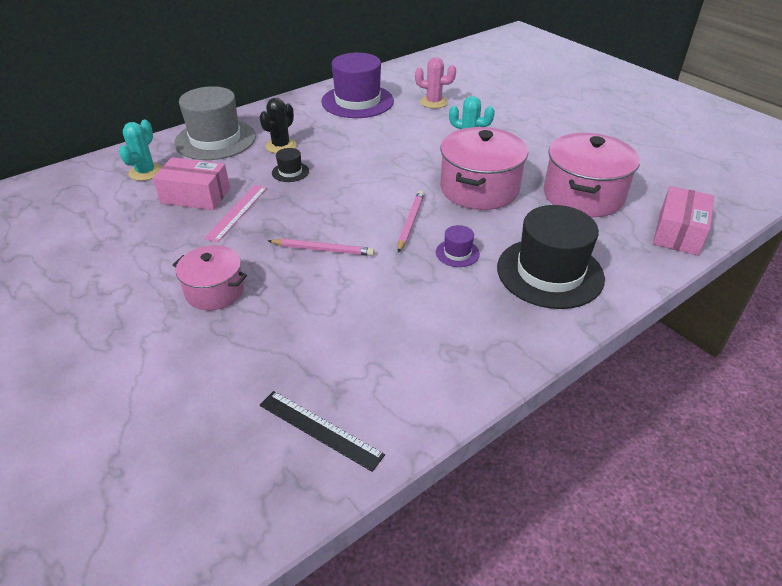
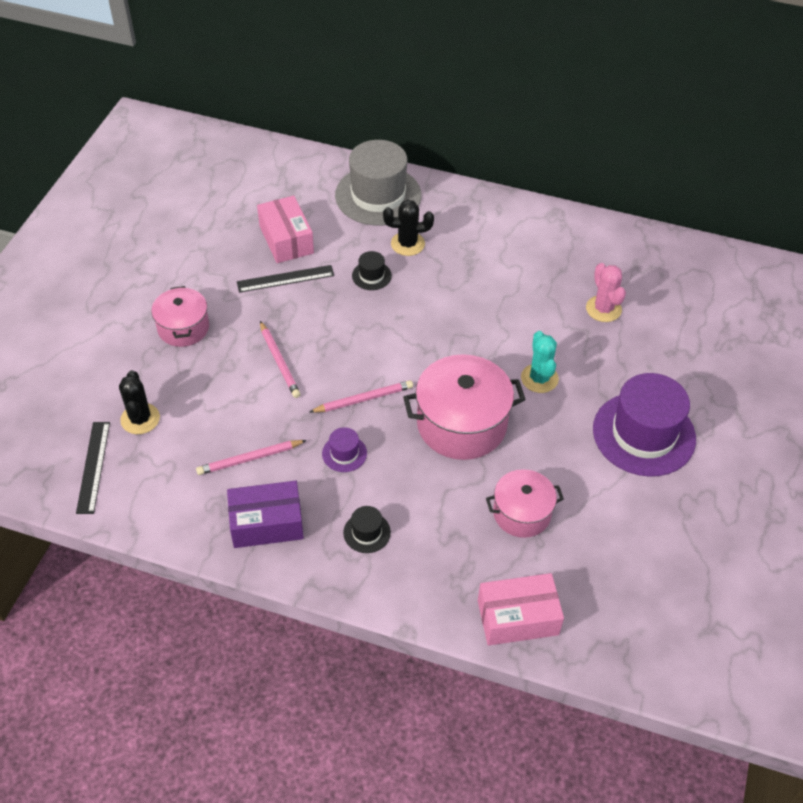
camera: 55 degrees right, 10 degrees up
(146, 172) = (292, 188): turquoise cactus -> none
(237, 212) = (285, 279): pink ruler -> black ruler
(293, 365) = (140, 419): none -> black cactus
(357, 101) = (544, 249): purple hat -> purple hat (644, 434)
(414, 309) = (249, 459): none -> pink pencil
(497, 326) = (266, 523): none -> purple box
(550, 272) = (367, 532): black hat -> black hat, size x0.43
(583, 195) = (522, 513): pink pot -> pink pot, size x0.61

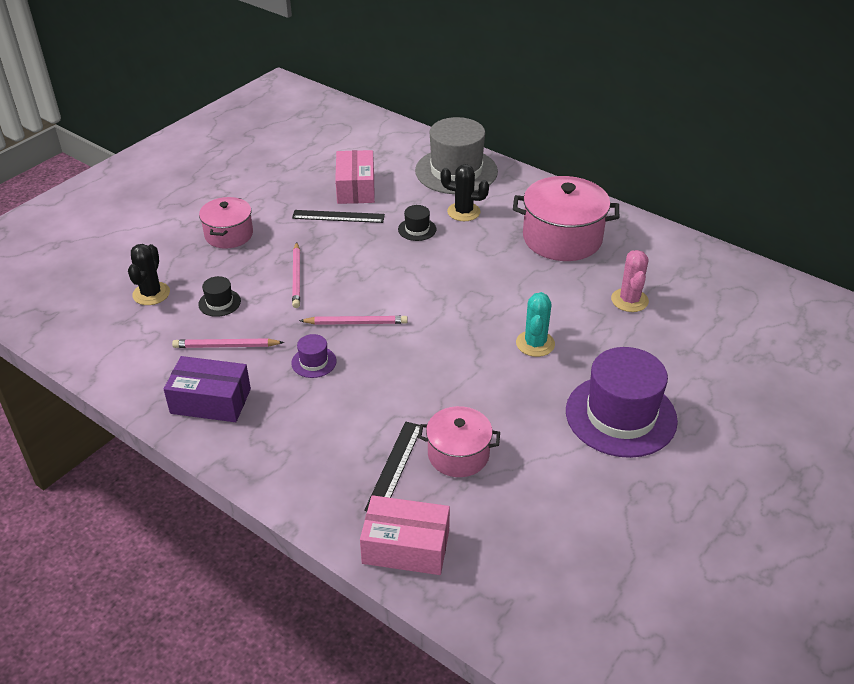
camera: 20 degrees right, 10 degrees down
(93, 467) = (90, 320): black ruler -> black ruler (394, 466)
(367, 532) = (298, 432): black hat -> black hat (219, 303)
(461, 424) = (438, 364): pink pot -> pink pot (562, 238)

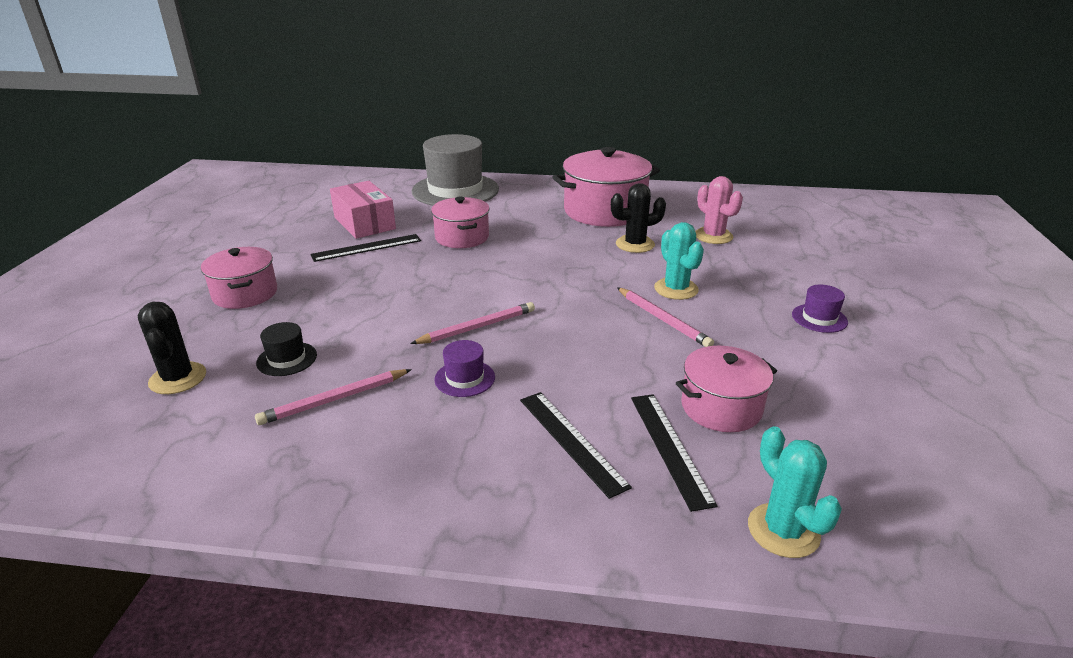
camera: 30 degrees left, 10 degrees down
(210, 401) = (365, 468): purple box -> none
(296, 277) = (367, 308): pink pencil -> pink pencil (663, 320)
(339, 435) = (571, 441): none -> black ruler
(406, 547) = (783, 530): pink box -> turquoise cactus
(417, 229) = (462, 237): black hat -> pink pot
(463, 212) = (494, 215): black cactus -> black cactus (635, 244)
(620, 415) = (819, 318): purple hat -> purple hat, size x0.43

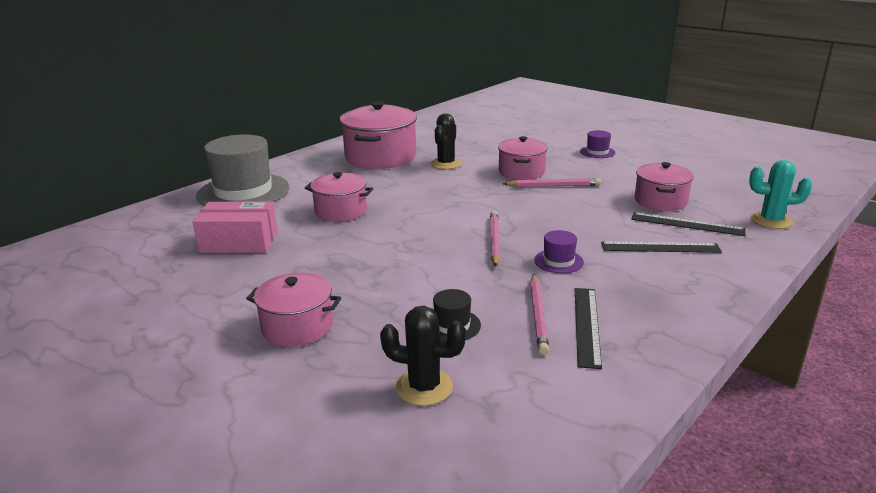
camera: 55 degrees left, 5 degrees down
(367, 248) = (294, 251): black ruler -> black ruler (587, 325)
(676, 289) = (521, 172): turquoise cactus -> pink pot
(713, 236) = (468, 142): pink cactus -> none

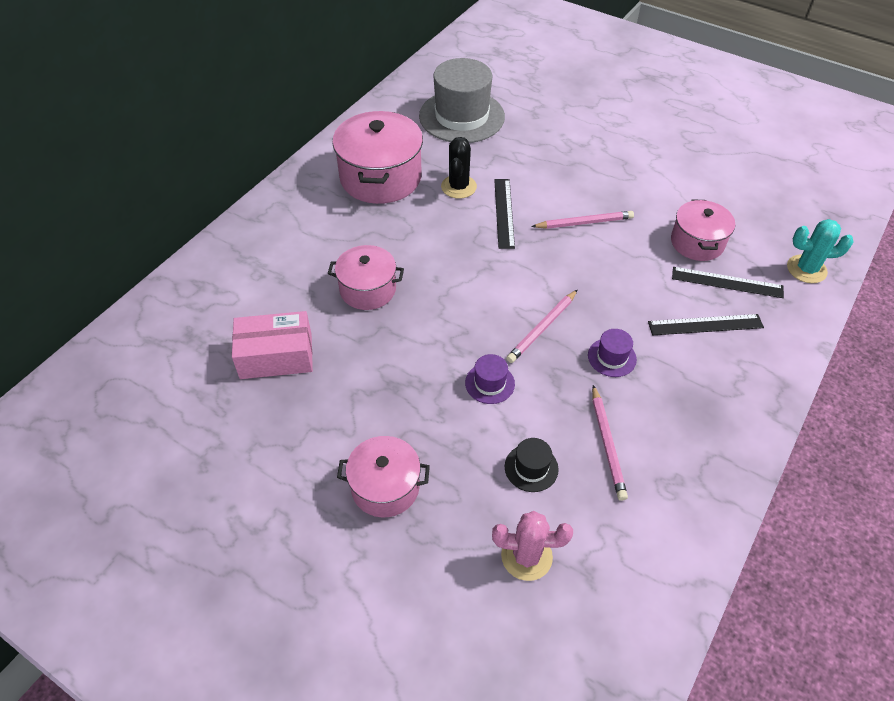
camera: 10 degrees left, 25 degrees up
(243, 191) = (245, 261): grey hat -> grey hat (461, 116)
(424, 387) = (526, 556): black cactus -> pink cactus
(494, 240) = (542, 328): pink pencil -> pink pencil turned 135 degrees counterclockwise
(521, 172) = (545, 197): pink pot -> none
(587, 325) = (653, 453): black ruler -> black ruler (504, 213)
(597, 152) = (620, 151): purple hat -> purple hat (489, 383)

